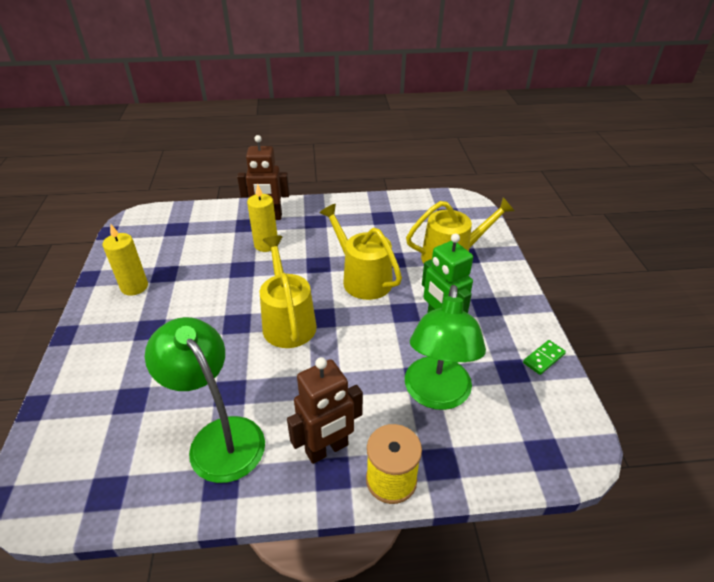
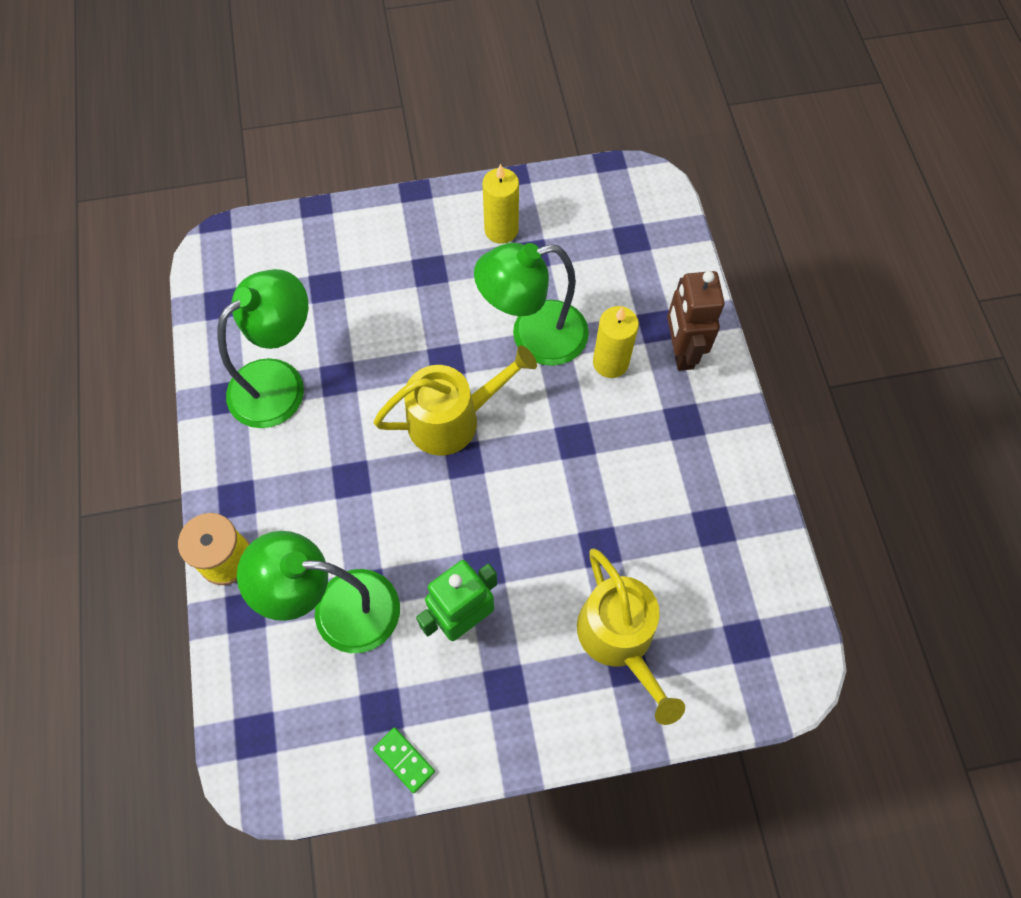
camera: 85 degrees right, 25 degrees up
(234, 277) = (533, 337): none -> green lamp
(327, 449) = (264, 490): brown robot -> none
(362, 278) = (548, 505): yellow watering can -> none

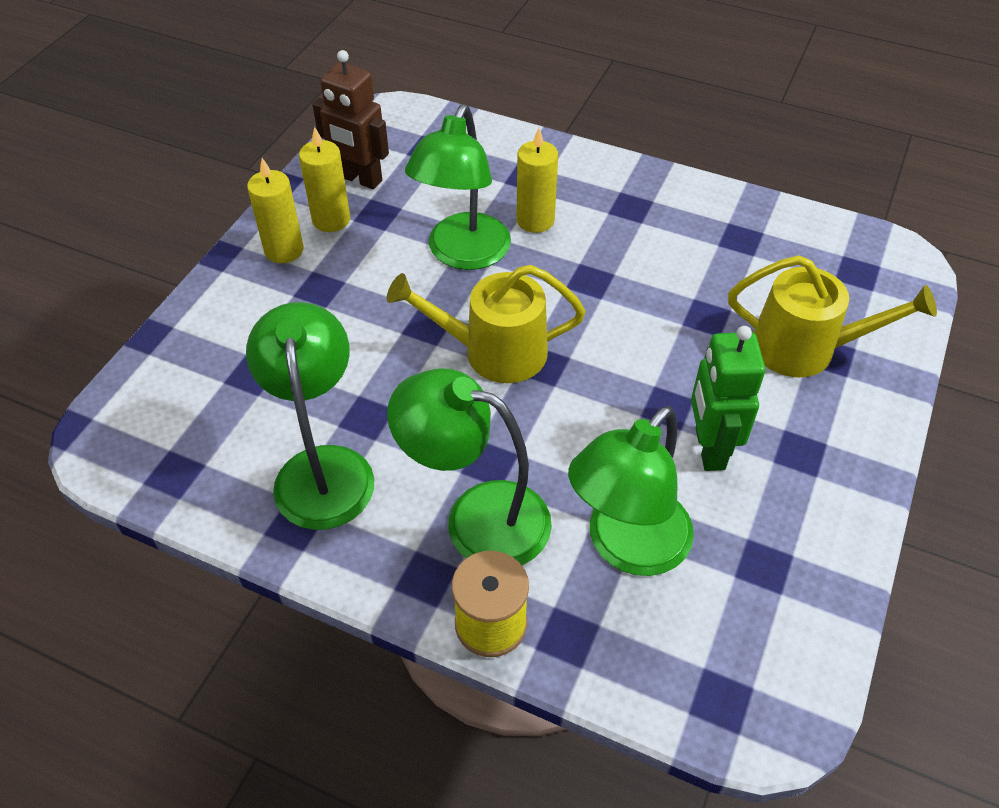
camera: 55 degrees left, 15 degrees down
(301, 500) = (477, 518): none -> green lamp
(404, 760) = (828, 572): green domino -> none
(448, 223) = (284, 250): none -> yellow candle
(452, 419) = (494, 352): yellow watering can -> yellow watering can turned 105 degrees counterclockwise
(681, 352) = (565, 175): brown robot -> brown robot (359, 179)

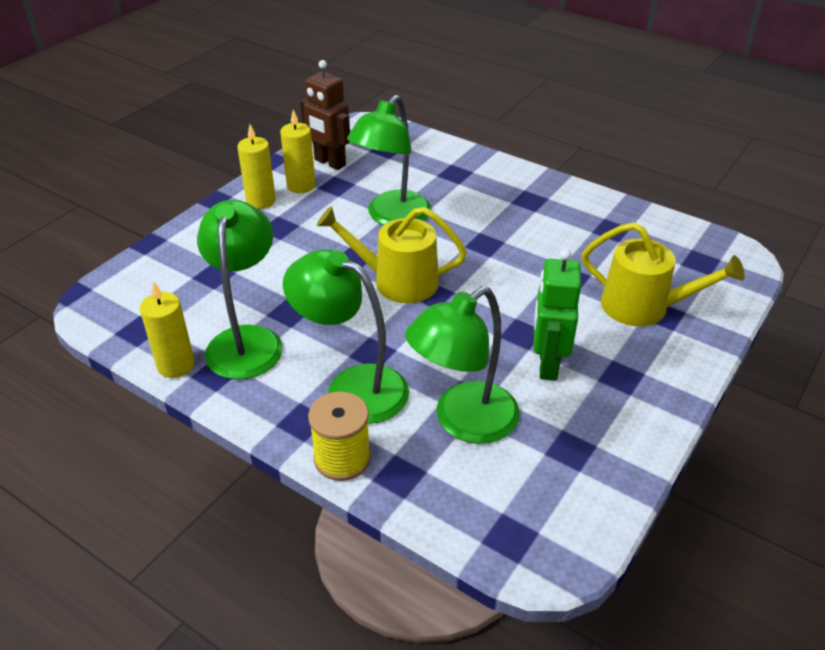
camera: 10 degrees right, 10 degrees down
(535, 220) = (453, 201): yellow candle -> yellow candle (176, 365)

